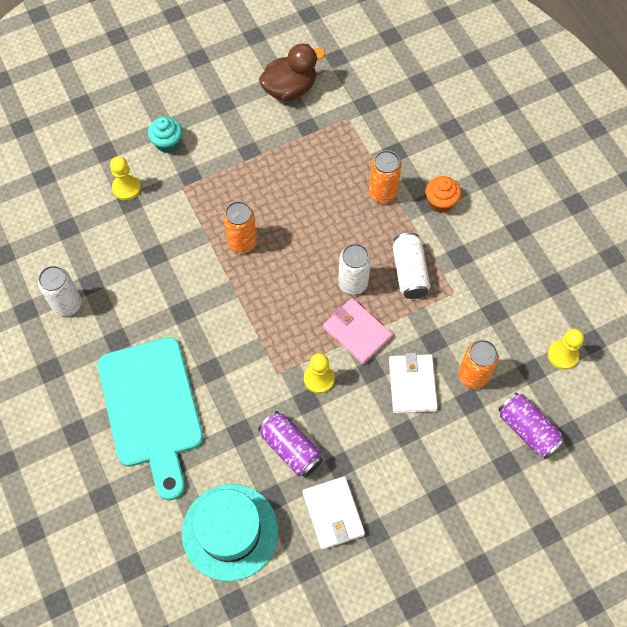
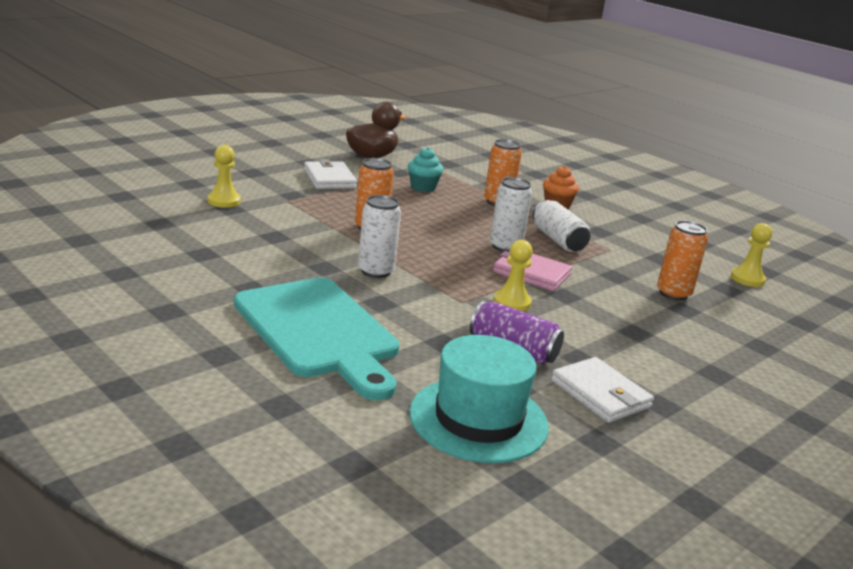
camera: 20 degrees left, 40 degrees down
(67, 304) = (176, 267): white can -> white can (376, 271)
(167, 143) = (259, 179): turquoise cupcake -> turquoise cupcake (423, 187)
(412, 384) = (616, 301): white wallet -> white wallet (329, 179)
(527, 430) = (759, 323): purple can -> none

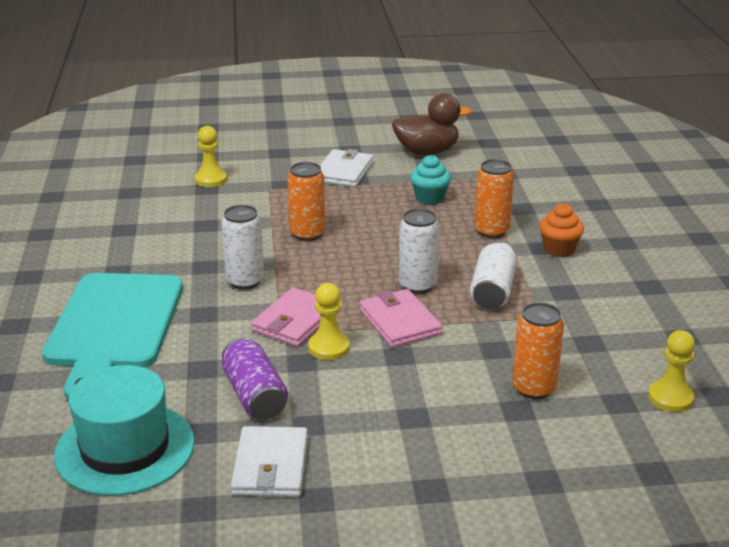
camera: 40 degrees right, 5 degrees up
(459, 290) = (295, 321): none -> pink wallet

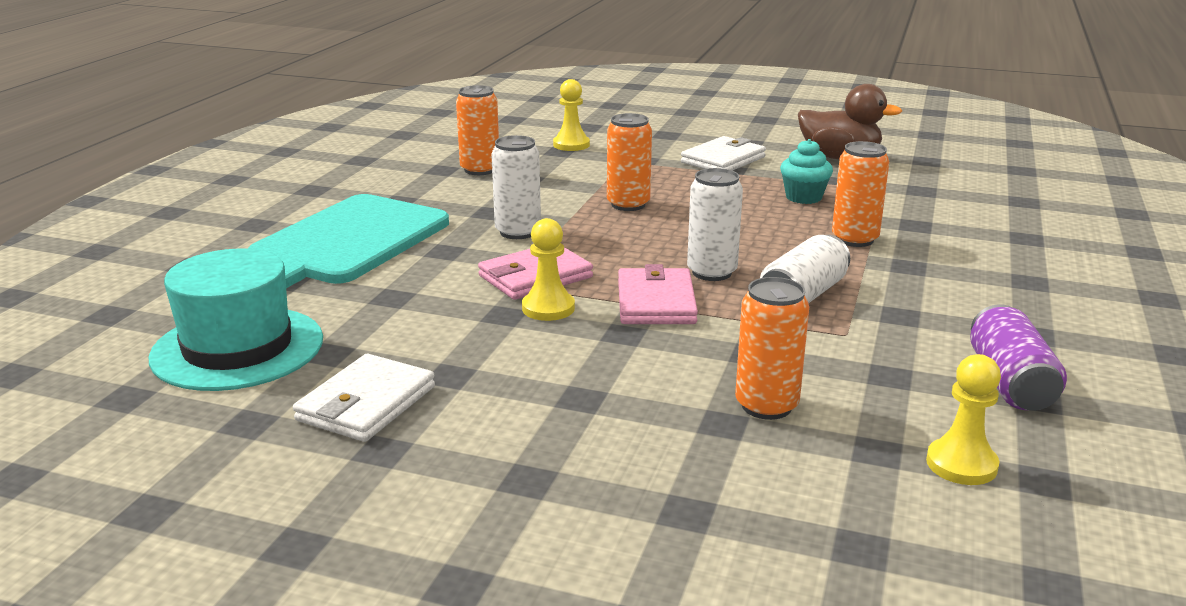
camera: 25 degrees right, 5 degrees down
(157, 223) = (480, 170): none -> orange can
(255, 395) = (420, 333): purple can -> purple can (1010, 382)
(559, 249) = (931, 272): orange cupcake -> none

